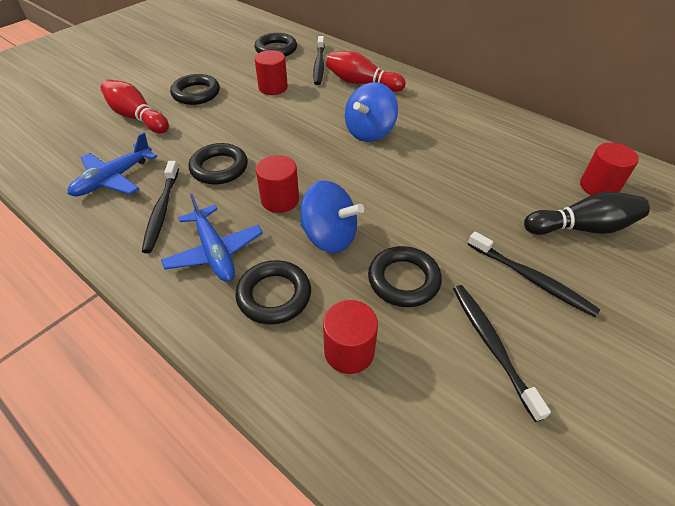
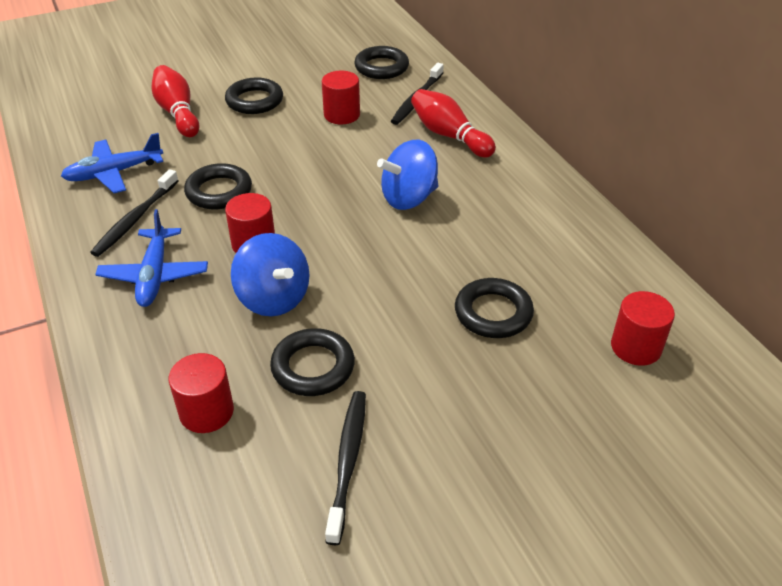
camera: 25 degrees right, 5 degrees down
(274, 295) = (178, 336): black ring -> black ring (493, 313)
(532, 279) = (451, 417): black toothbrush -> none
(582, 228) = (565, 385): black bowling pin -> none

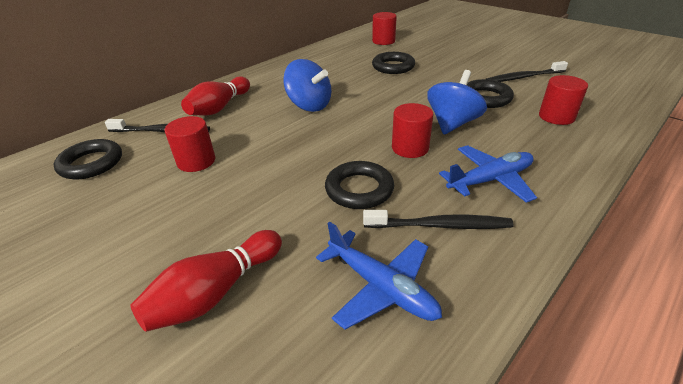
camera: 110 degrees left, 5 degrees down
(254, 101) = (173, 229): black ring -> none

